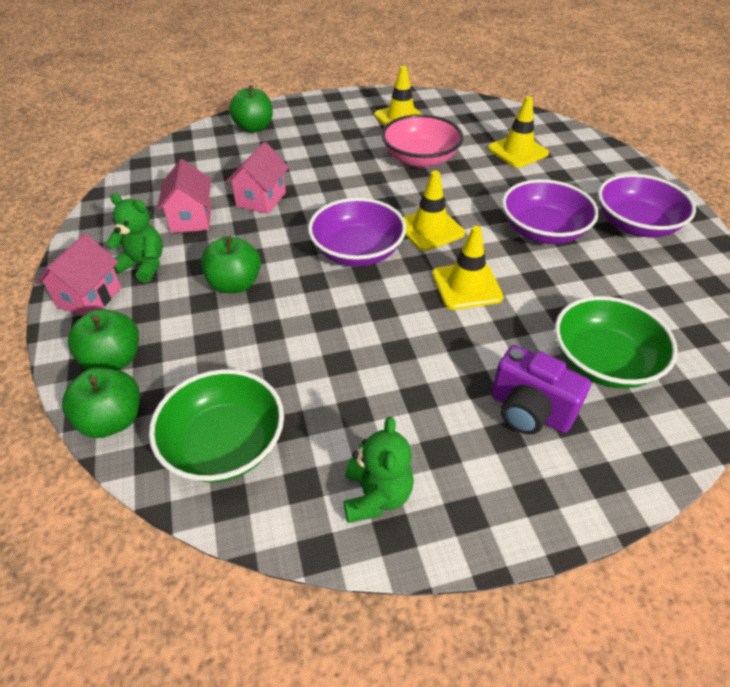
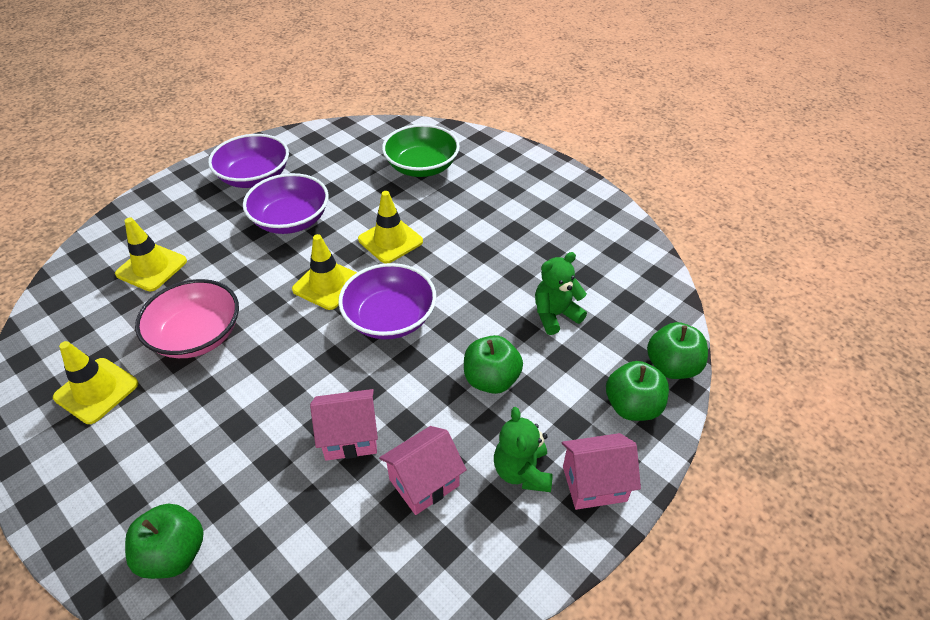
camera: 120 degrees left, 0 degrees up
(224, 444) = (628, 297): green bowl -> none
(376, 495) = (594, 222): green teddy bear -> green teddy bear (555, 315)
(529, 411) = (486, 185): purple camera -> none

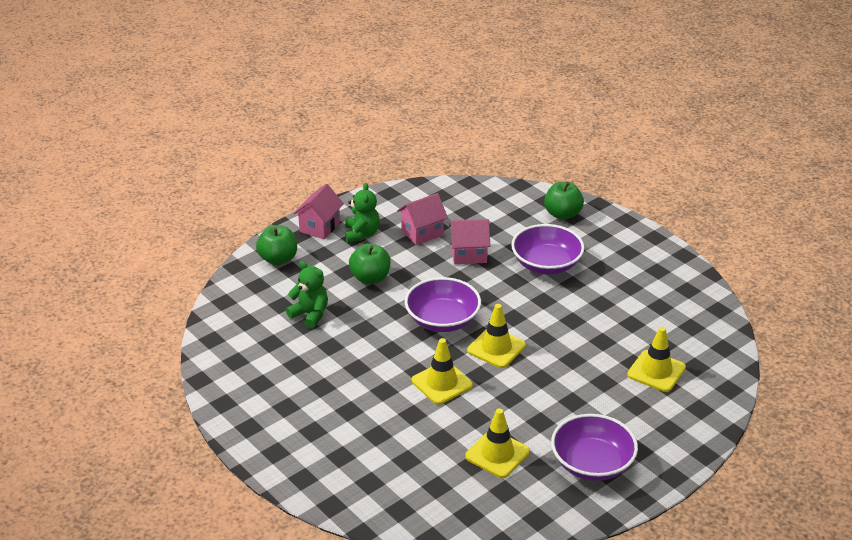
camera: 175 degrees left, 10 degrees down
(96, 390) = (651, 287): yellow traffic cone -> yellow traffic cone (497, 454)
(197, 335) = (593, 317): pink bowl -> none
(291, 220) = (540, 409): purple bowl -> purple bowl (546, 264)
(422, 167) = (405, 465): green bowl -> none
(555, 315) = (310, 315): green teddy bear -> green teddy bear turned 120 degrees counterclockwise
(594, 483) = (319, 227): pink house -> pink house turned 60 degrees counterclockwise
(672, 366) = (238, 278): green apple -> none

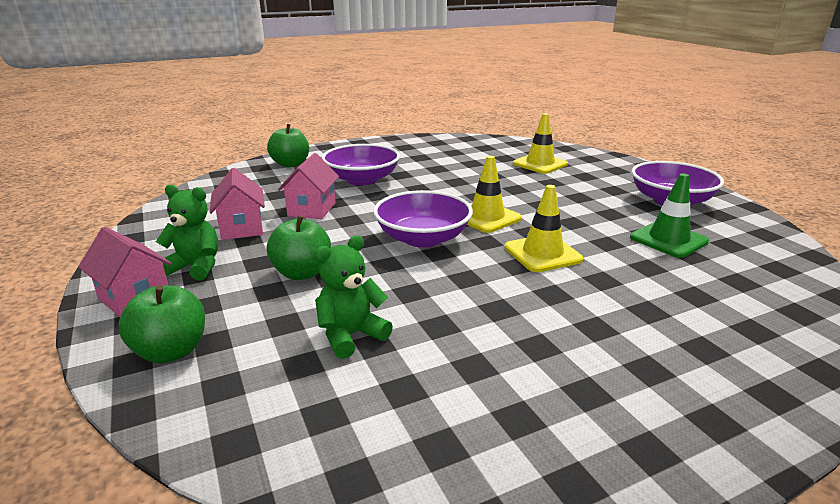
camera: 75 degrees left, 10 degrees down
(497, 454) = (668, 240): yellow traffic cone -> green traffic cone

